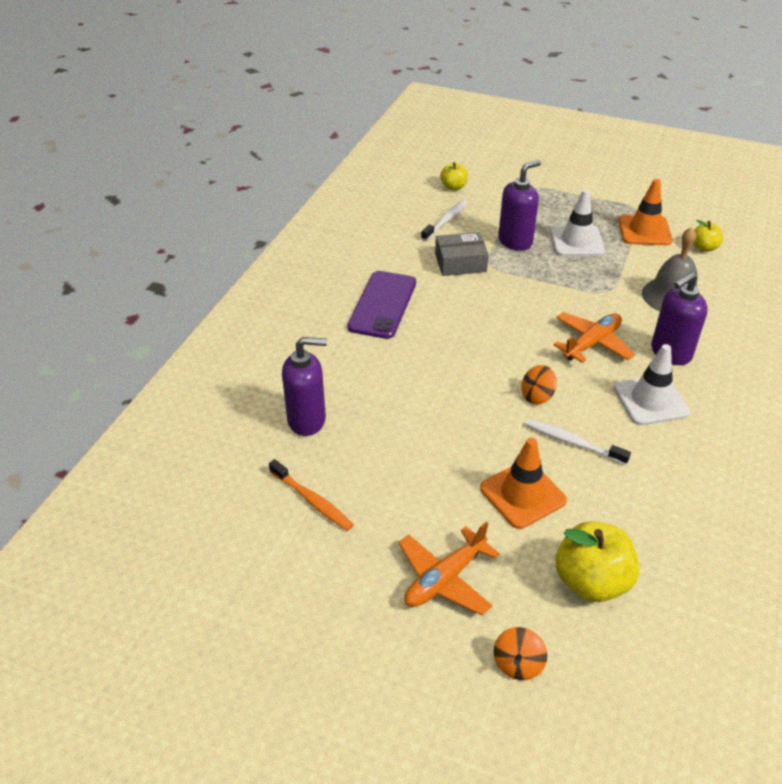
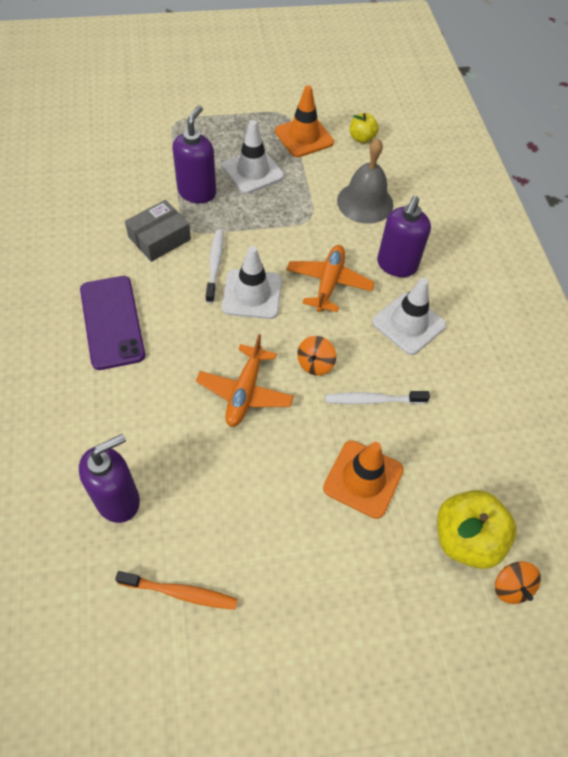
camera: 35 degrees left, 15 degrees up
(445, 579) = (350, 608): orange plane -> orange plane (245, 392)
(446, 221) = (116, 192): white toothbrush -> white toothbrush (215, 265)
(453, 187) = (99, 147): yellow apple -> none
(514, 327) = (252, 294): none -> white traffic cone
(518, 664) = (457, 659): orange spinning top -> orange spinning top (511, 587)

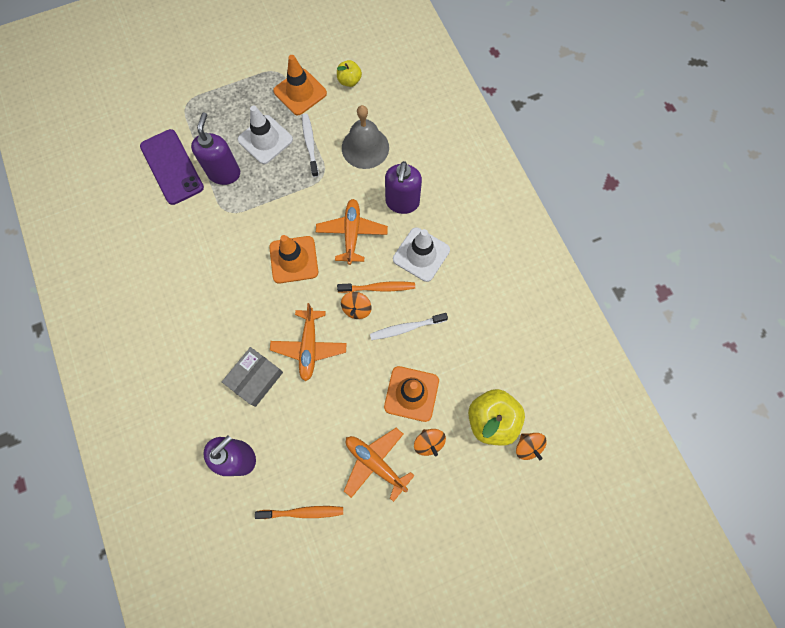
camera: 10 degrees left, 15 degrees up
(112, 322) = (190, 313): purple phone -> purple phone (172, 167)
(159, 238) = (206, 226): grey box -> grey box (255, 378)
(215, 265) = (257, 240): white toothbrush -> white toothbrush (310, 144)
(252, 294) = (294, 259): white traffic cone -> orange traffic cone
(295, 554) = (375, 463): none -> orange plane
(347, 347) = (378, 288): none -> orange toothbrush
(374, 546) = (428, 442): none -> orange spinning top

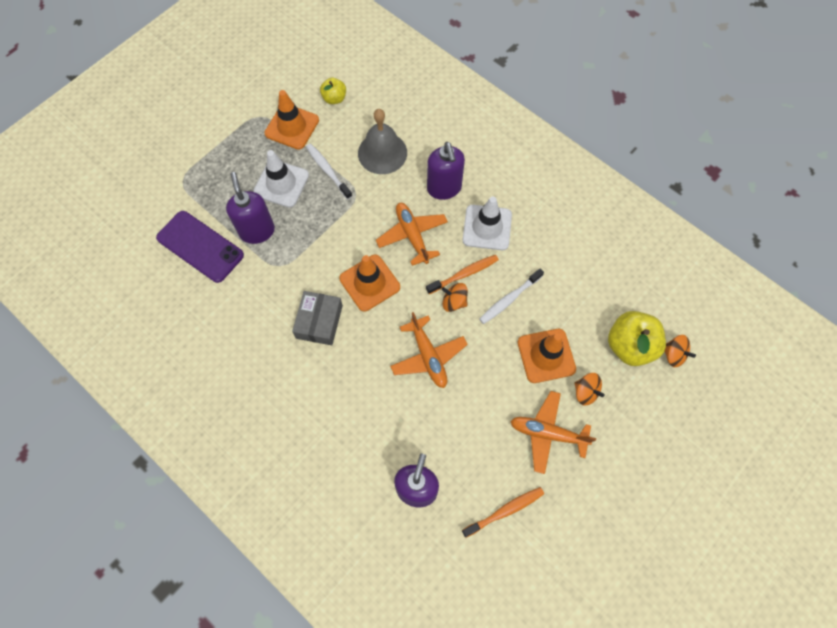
camera: 25 degrees left, 5 degrees down
(255, 378) = (392, 409): grey box -> grey box (319, 321)
(356, 309) = (454, 302): orange spinning top -> orange spinning top turned 120 degrees clockwise

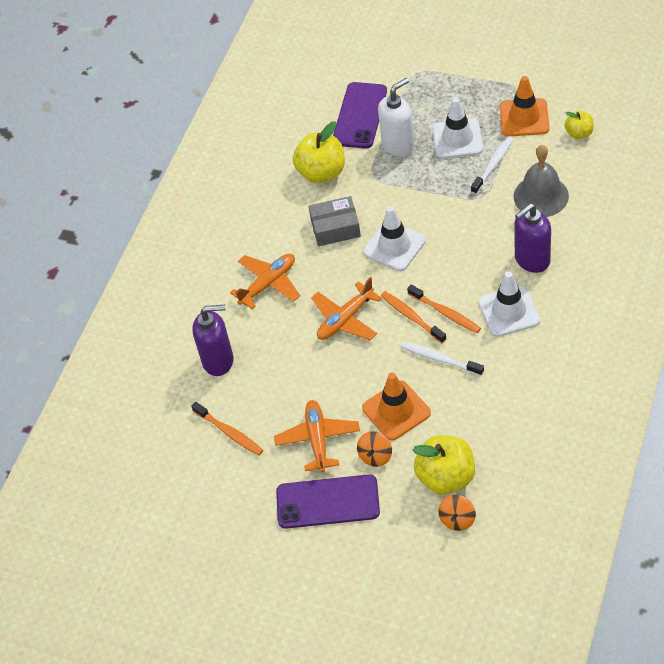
camera: 75 degrees right, 15 degrees down
(247, 306) = (321, 173): none -> yellow apple
(257, 231) = (398, 145): purple soap dispenser -> white soap dispenser
(370, 283) = (394, 246): orange traffic cone -> white traffic cone
(412, 235) = (463, 257): orange plane -> orange plane (268, 284)
(454, 302) = (411, 317): orange spinning top -> orange toothbrush
(616, 452) = (327, 502): none -> purple phone

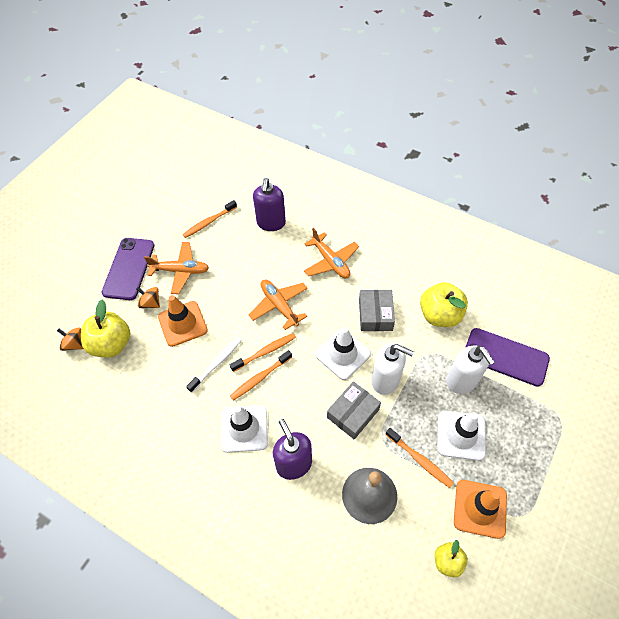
camera: 95 degrees right, 5 degrees up
(415, 205) = (385, 380): none -> white soap dispenser
(461, 224) = (353, 413): none -> grey box
(493, 165) = (420, 460): white toothbrush -> orange toothbrush

